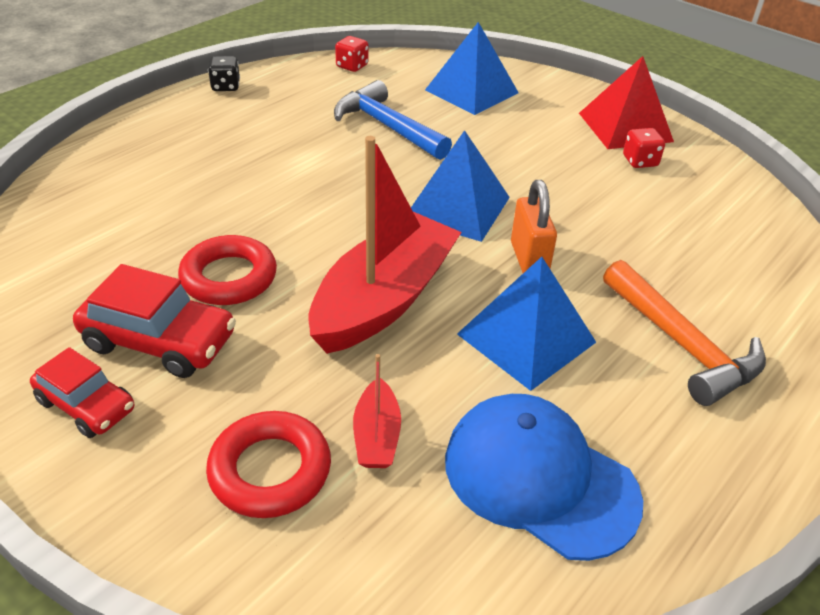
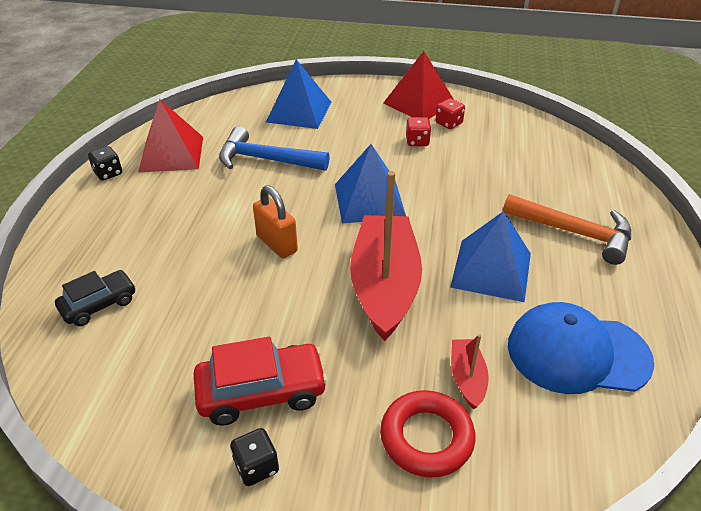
camera: 30 degrees left, 0 degrees up
(87, 405) = (256, 467): red car -> black dice
(104, 197) = (99, 304): none -> black car
(229, 277) = (264, 321): red ring -> none
(300, 88) = (171, 154): none -> red pyramid
(352, 66) = (194, 122): red dice -> red dice (417, 141)
(377, 435) = (467, 378): red boat -> red boat turned 150 degrees counterclockwise
(528, 259) = (445, 217): orange padlock -> orange padlock (277, 244)

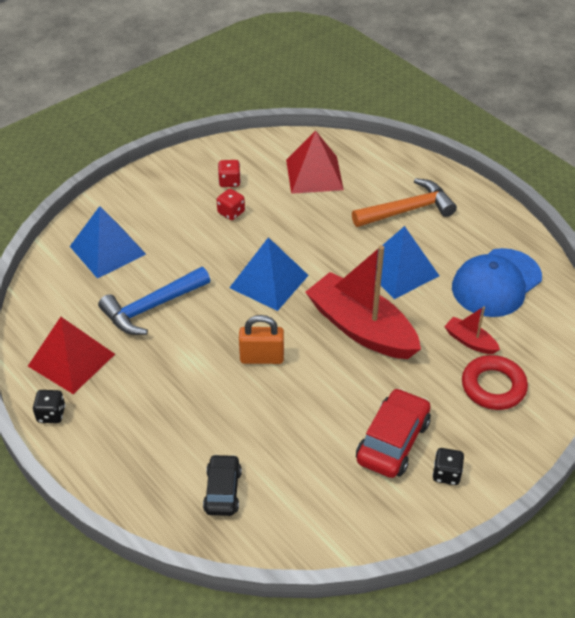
camera: 50 degrees left, 5 degrees up
(419, 103) = (183, 178): red pyramid -> red pyramid (314, 174)

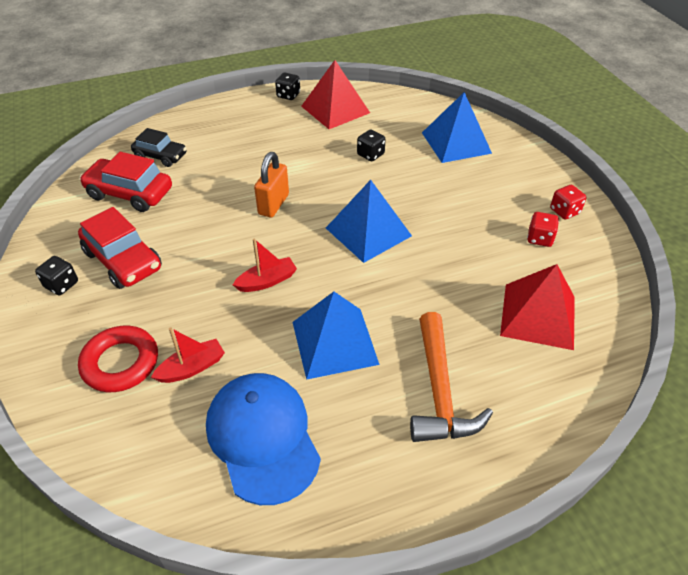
camera: 110 degrees right, 0 degrees up
(151, 308) = (370, 155): blue hammer -> black dice
(231, 212) = (485, 228): red dice -> red dice (564, 211)
(299, 487) = (129, 193): none -> red car
(361, 328) = (267, 281): red boat -> red boat, size x0.45

